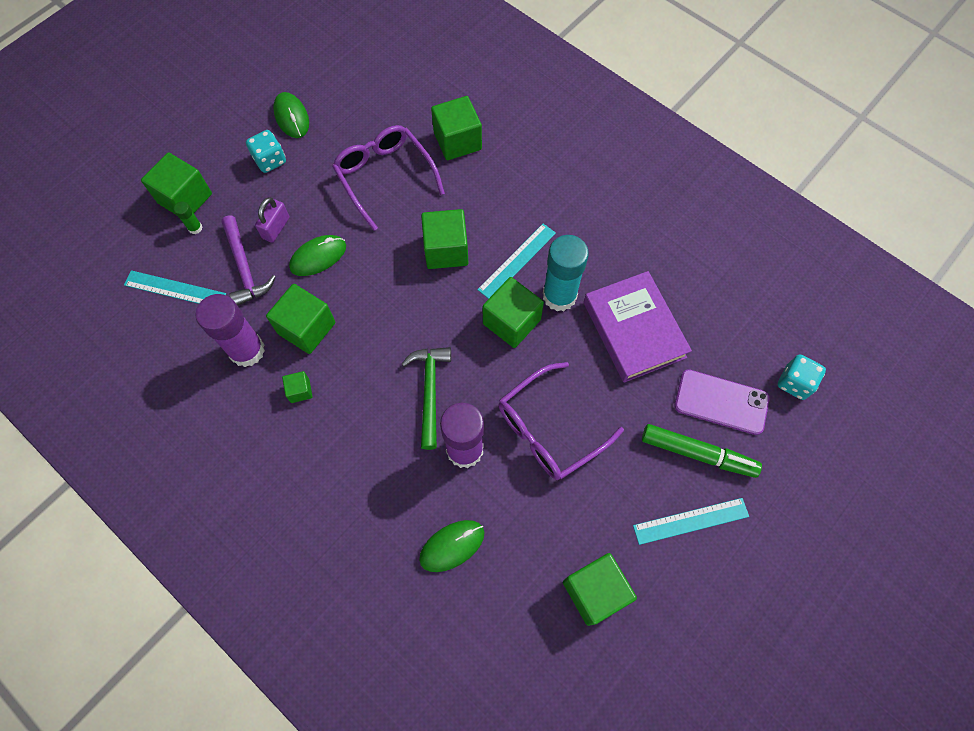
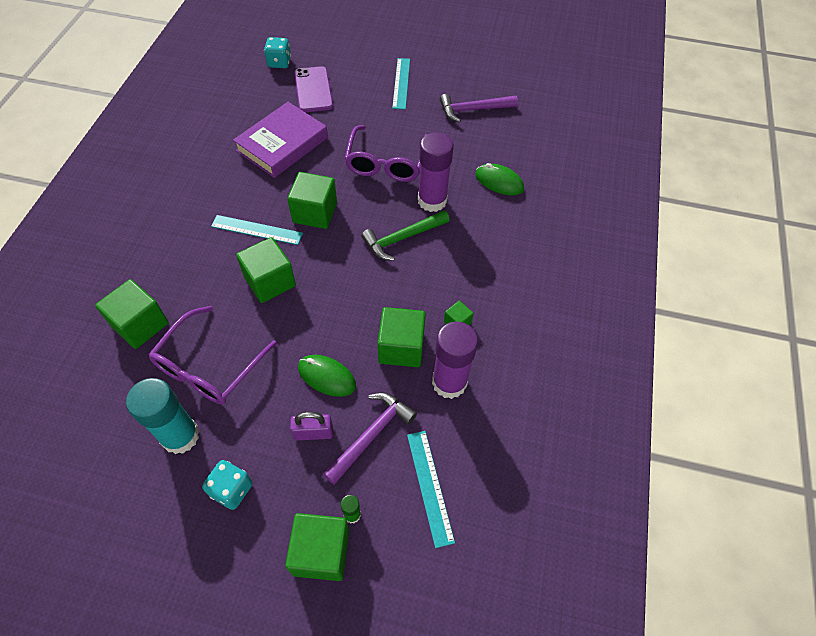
camera: 120 degrees left, 10 degrees down
(292, 117) = (161, 502): green mouse -> none
(549, 429) = (386, 162): purple glasses -> purple glasses turned 75 degrees clockwise
(559, 296) = (276, 193): turquoise glue stick -> turquoise glue stick (180, 436)
(595, 591) = (473, 110): green cube -> purple hammer
(691, 521) = (401, 83): turquoise ruler -> turquoise ruler turned 45 degrees clockwise
(697, 453) = (356, 91): green marker -> none

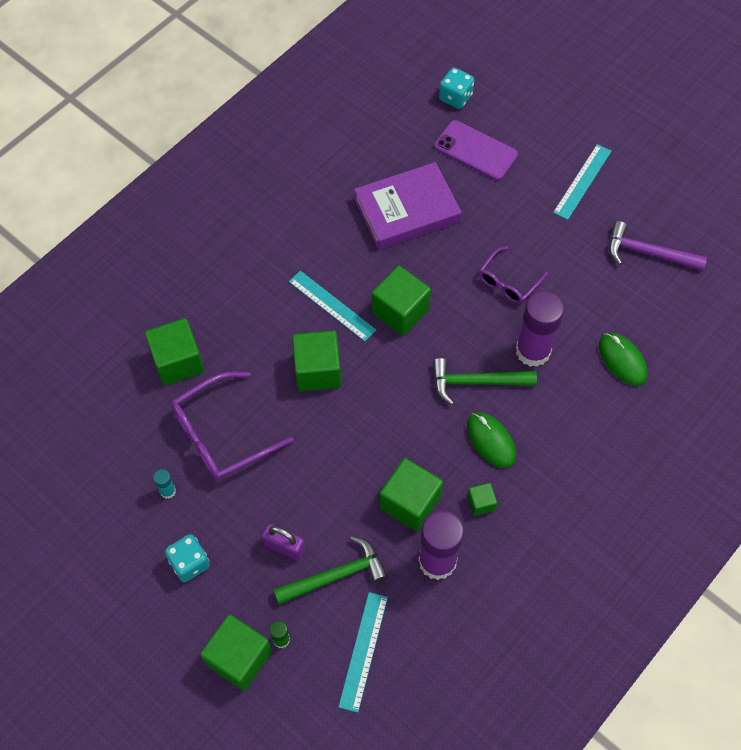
camera: 30 degrees right, 5 degrees up
(180, 436) = (168, 491): turquoise glue stick -> turquoise glue stick, size x0.43
(313, 90) = (475, 151): purple phone -> purple phone turned 75 degrees counterclockwise
(327, 377) = (323, 498): green mouse -> green mouse (491, 441)
(372, 435) = (336, 576): purple hammer -> green hammer
(386, 162) = (508, 281): purple glasses -> purple glasses, size x0.60

